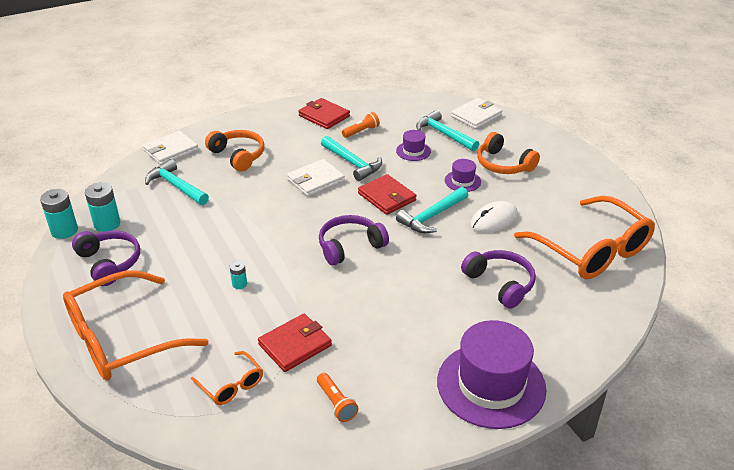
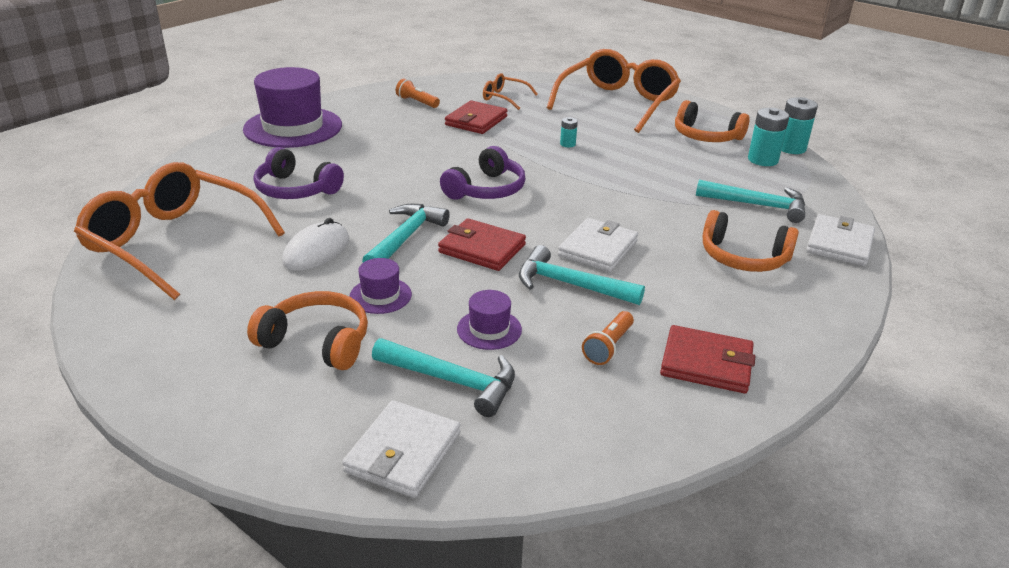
camera: 155 degrees right, 5 degrees down
(109, 263) = (706, 136): purple headphones -> orange headphones

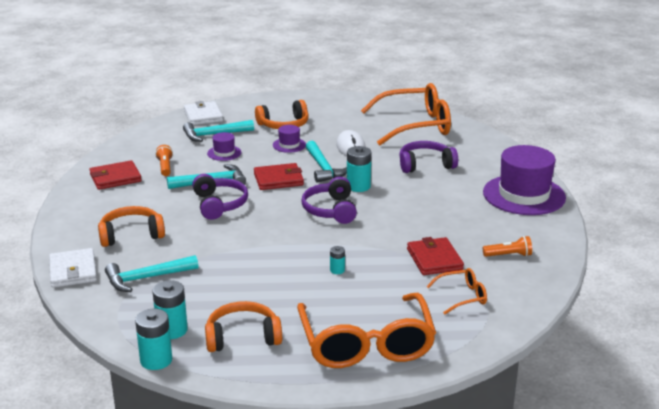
camera: 140 degrees right, 5 degrees down
(412, 199) = (358, 186): none -> turquoise battery
(597, 249) = (219, 204): white wallet -> purple headphones

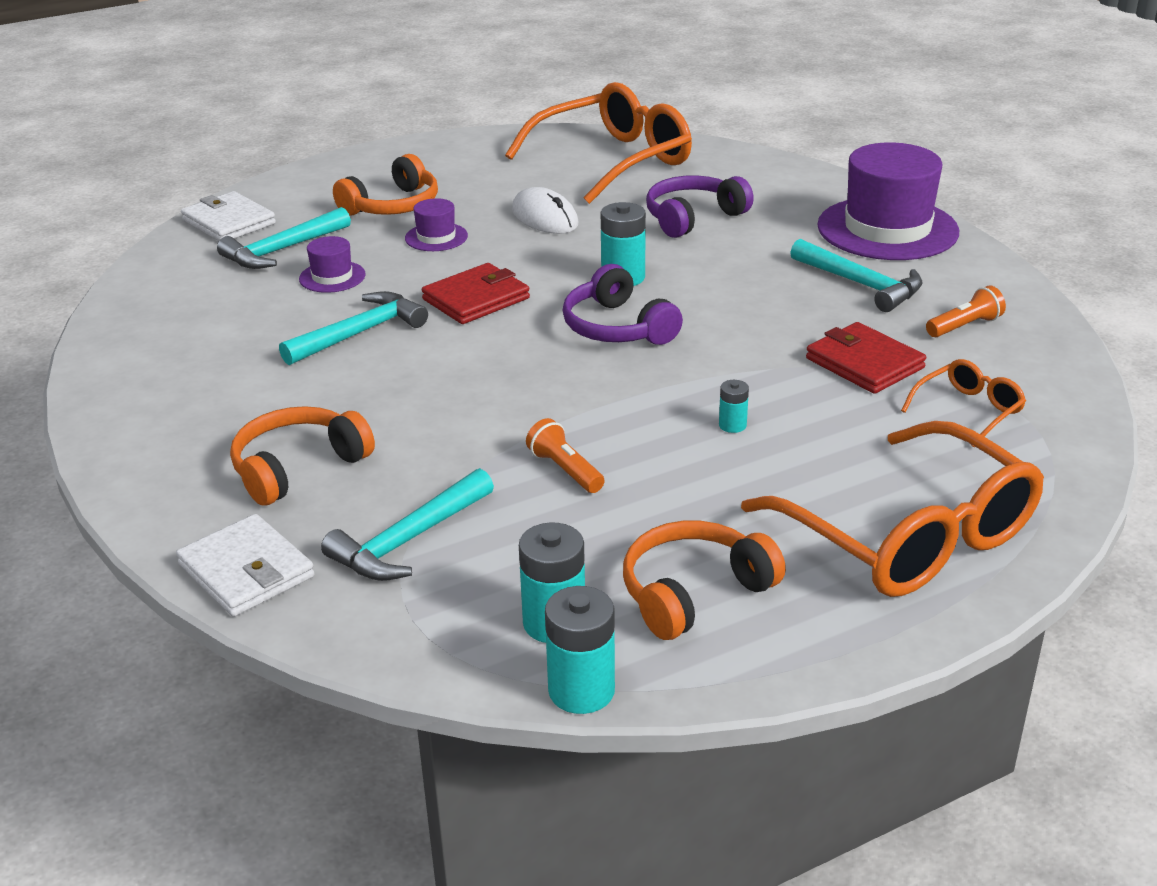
camera: 25 degrees left, 5 degrees up
(115, 178) = (163, 371): red wallet -> none
(165, 167) = (244, 327): orange flashlight -> orange flashlight (565, 470)
(219, 204) = (413, 368): purple headphones -> none
(323, 168) = (534, 262): turquoise hammer -> turquoise hammer (861, 284)

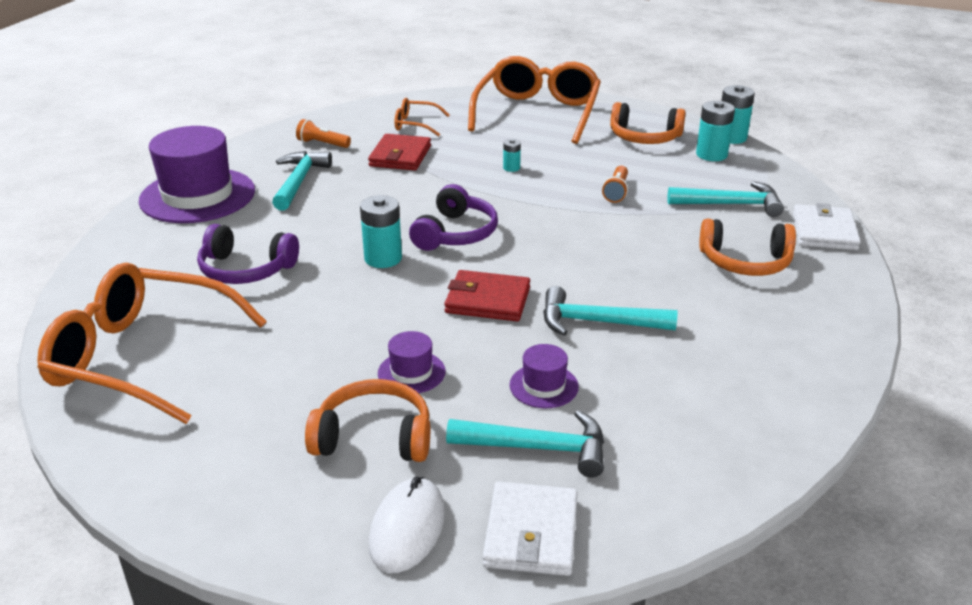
camera: 130 degrees left, 0 degrees up
(545, 217) = (312, 336): white mouse -> white mouse (407, 528)

